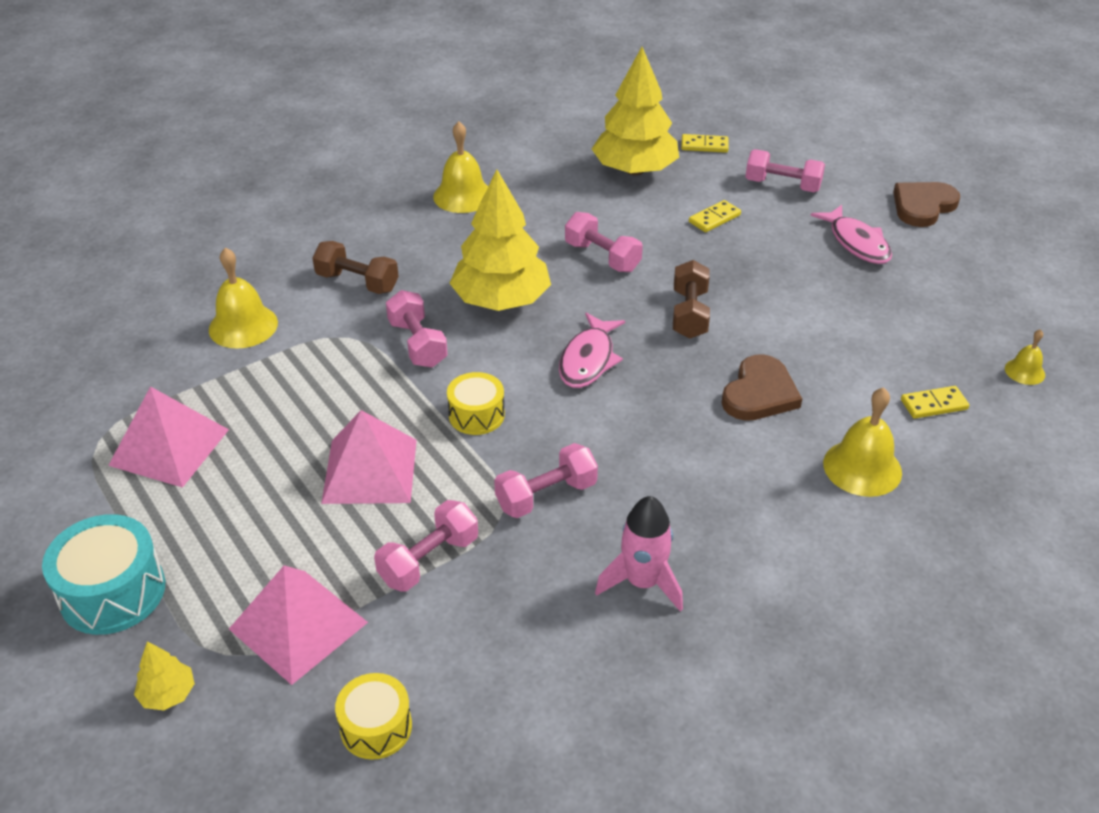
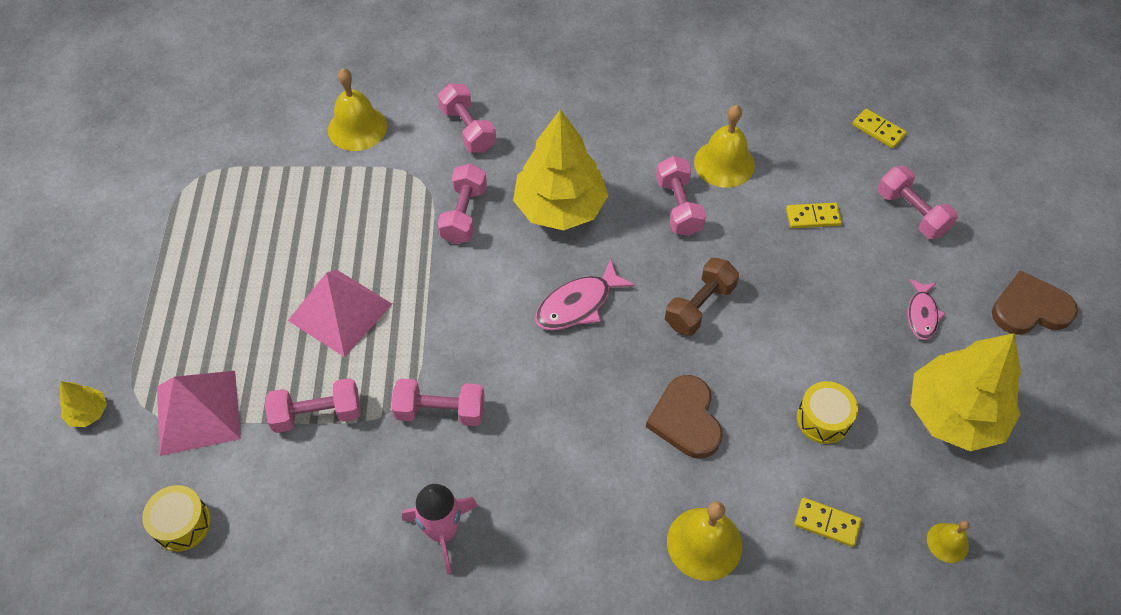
camera: 35 degrees right, 15 degrees up
(113, 592) = (114, 312): turquoise drum -> none
(169, 447) = (231, 211): pink pyramid -> none
(357, 282) = (468, 129): brown dumbbell -> pink dumbbell
(463, 196) = (618, 82): yellow bell -> yellow bell (724, 163)
(476, 415) = (452, 307): yellow drum -> yellow drum (823, 419)
(635, 170) = (788, 127): yellow tree -> yellow tree (954, 414)
(759, 393) = (686, 419): brown heart -> brown heart turned 105 degrees clockwise
(856, 243) = (922, 314): pink fish -> pink fish, size x0.66

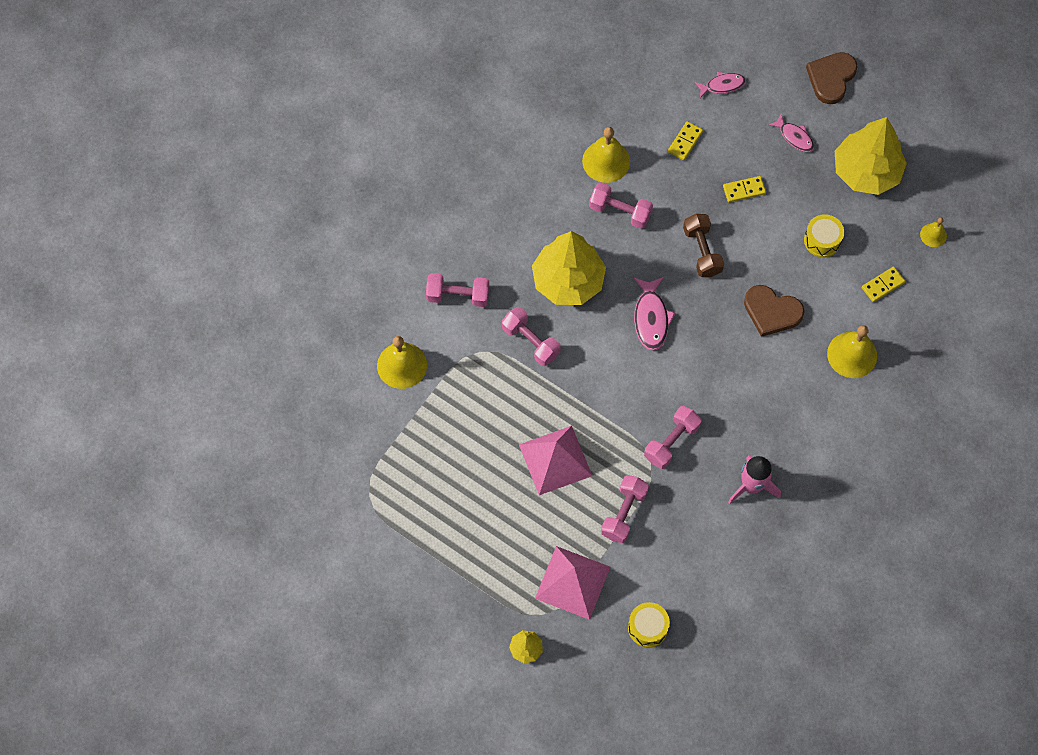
camera: 55 degrees left, 10 degrees up
(878, 130) = (648, 53): yellow domino -> yellow domino (744, 190)
(911, 213) = (722, 85): pink dumbbell -> pink fish

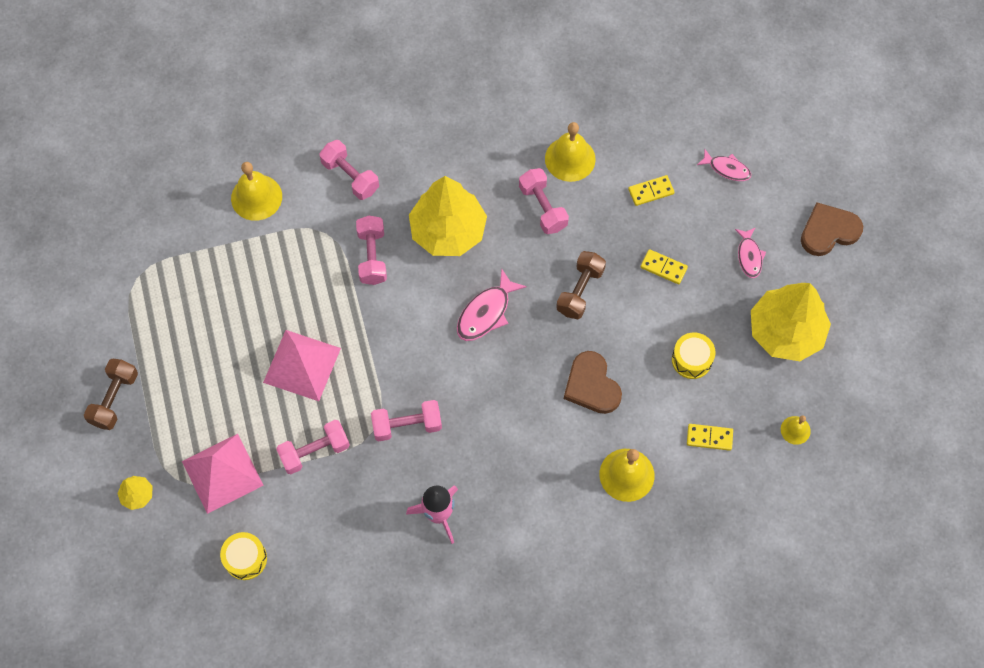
camera: 40 degrees right, 0 degrees up
(440, 595) = (114, 399): none -> brown dumbbell

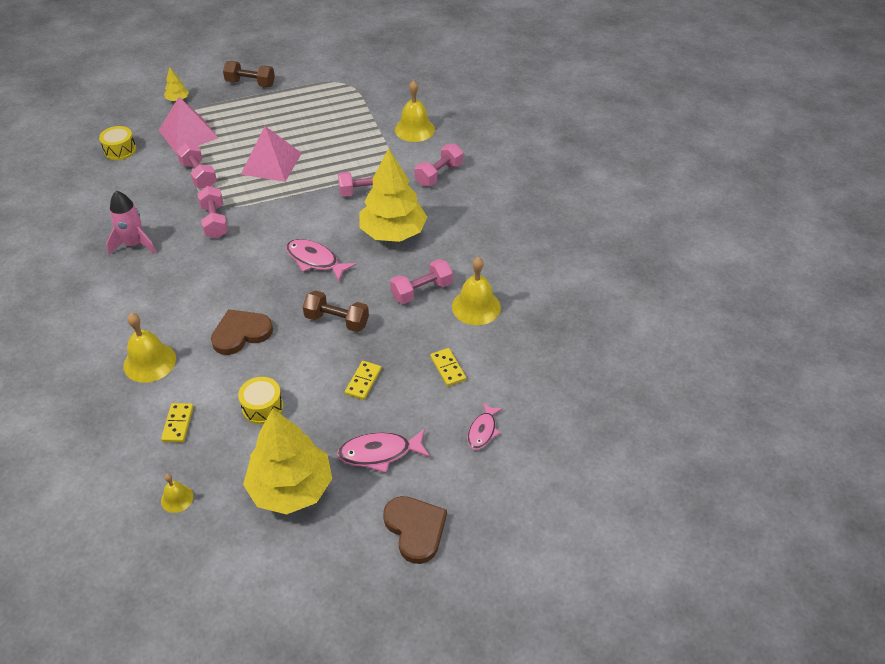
camera: 85 degrees right, 20 degrees down
(749, 256) = (379, 453): pink fish -> pink fish, size x1.52

